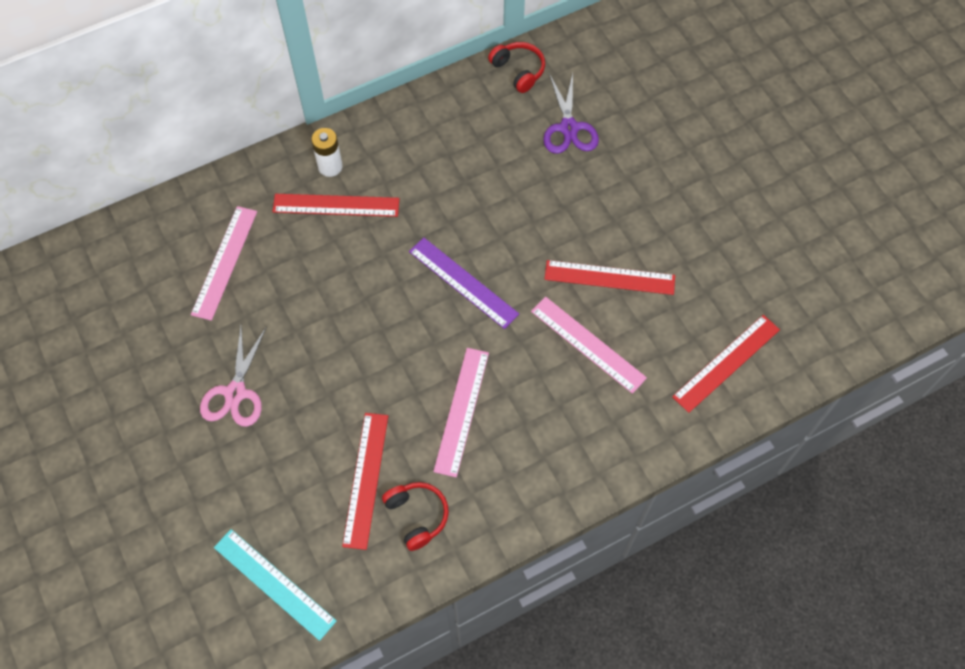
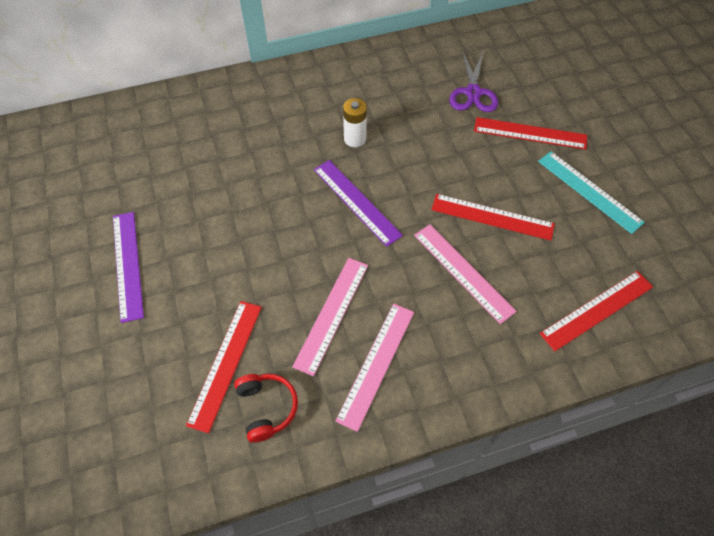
camera: 10 degrees right, 5 degrees down
(225, 262) = (152, 156): pink ruler -> pink ruler (376, 364)
(235, 393) = (128, 264): pink scissors -> purple ruler
(274, 584) = (109, 452): turquoise ruler -> turquoise ruler (589, 191)
(330, 166) = (262, 95): white battery -> white battery (355, 139)
(336, 205) = (259, 124): red ruler -> red ruler (530, 133)
(518, 71) = (437, 45): red headphones -> none

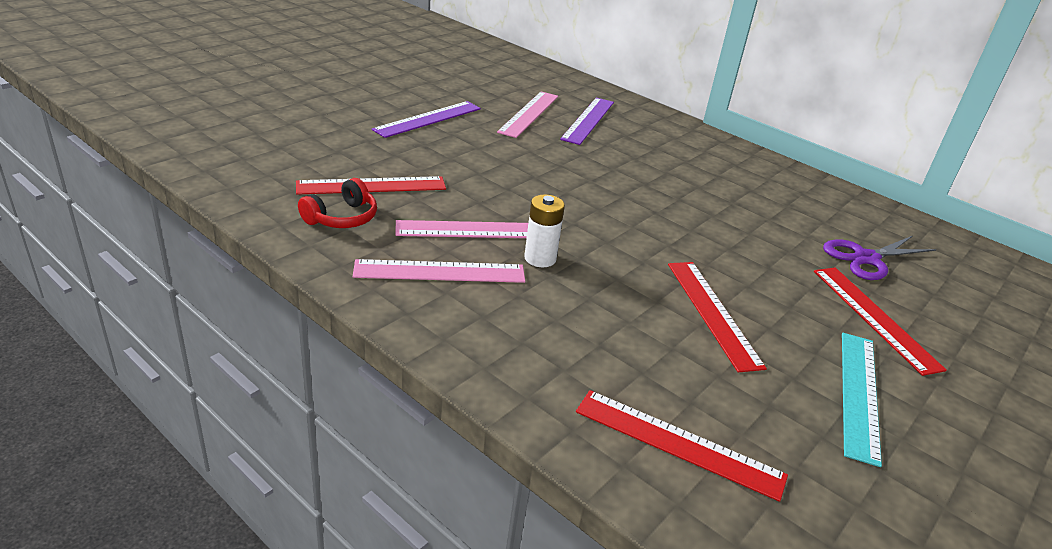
camera: 55 degrees right, 25 degrees down
(355, 139) = (694, 195): white battery -> white battery (540, 258)
(357, 201) = (620, 214): purple ruler -> purple ruler (588, 120)
(463, 272) = (612, 307): pink ruler -> pink ruler (529, 114)

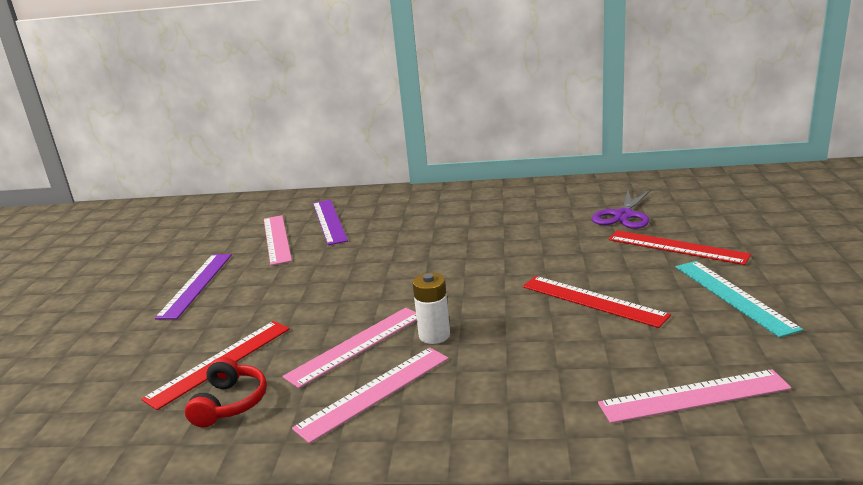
camera: 30 degrees left, 10 degrees down
(678, 443) = (694, 396): red ruler -> pink ruler

